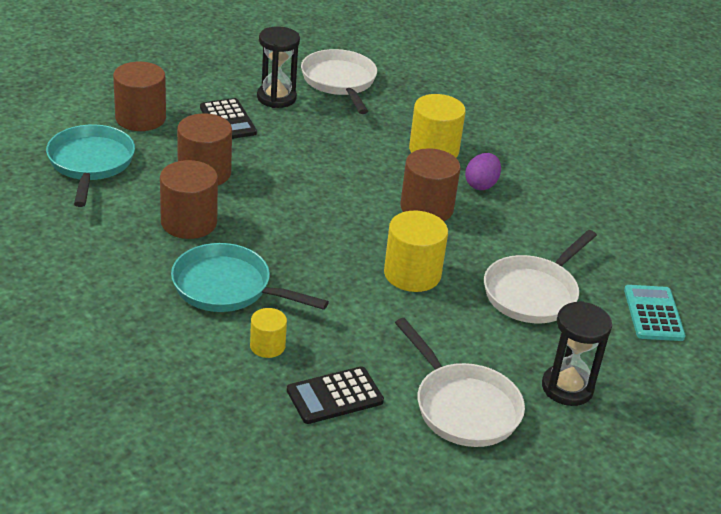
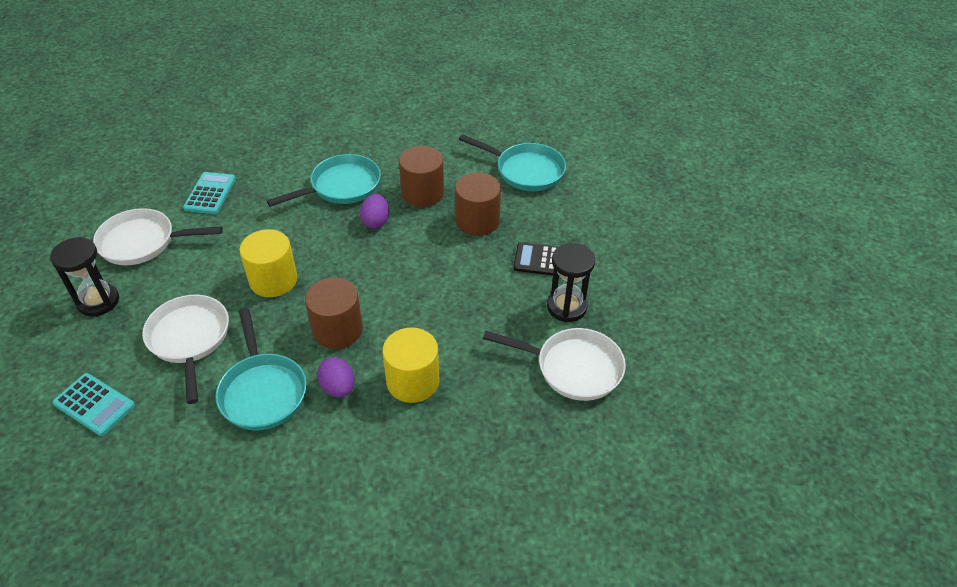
camera: 125 degrees right, 10 degrees up
(140, 118) = (576, 213): brown cylinder -> none
(264, 239) = (376, 221): none -> purple egg
(267, 346) = (275, 183): yellow cylinder -> none
(334, 396) = (210, 193): black calculator -> turquoise calculator
(530, 223) = (262, 391): none -> turquoise pan

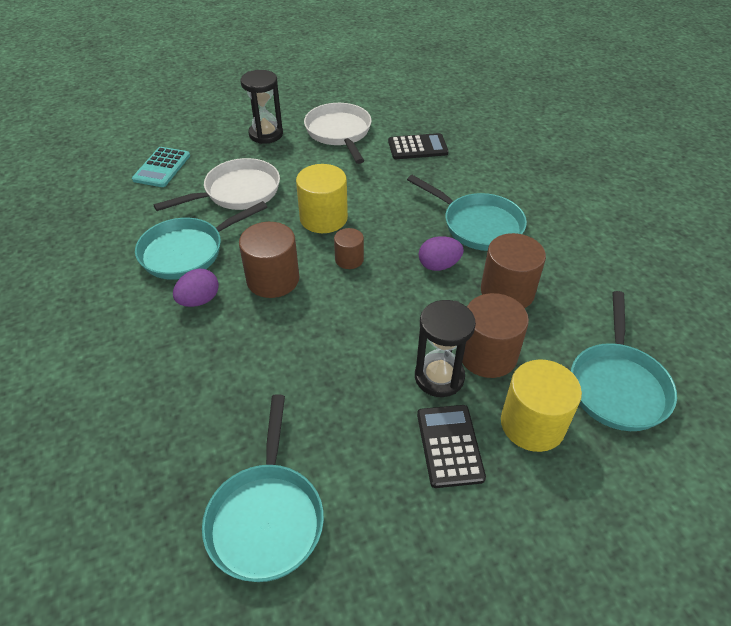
camera: 75 degrees right, 0 degrees up
(210, 193) = (417, 147): turquoise calculator -> black calculator
(339, 274) = (349, 259): none -> brown cylinder
(413, 381) = (216, 356): yellow cylinder -> yellow cylinder (532, 424)
(566, 307) = (373, 489): black hourglass -> black hourglass (439, 377)
(573, 368) = (266, 517): white pan -> turquoise pan

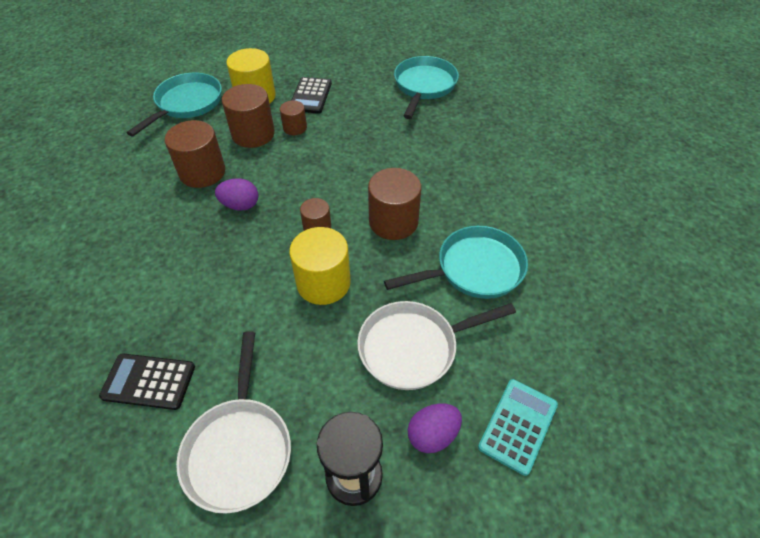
camera: 165 degrees left, 5 degrees up
(199, 300) = (461, 214): purple egg -> purple egg (432, 435)
(439, 377) = (295, 128): black hourglass -> brown cylinder
(478, 225) = (173, 239): turquoise pan -> none

